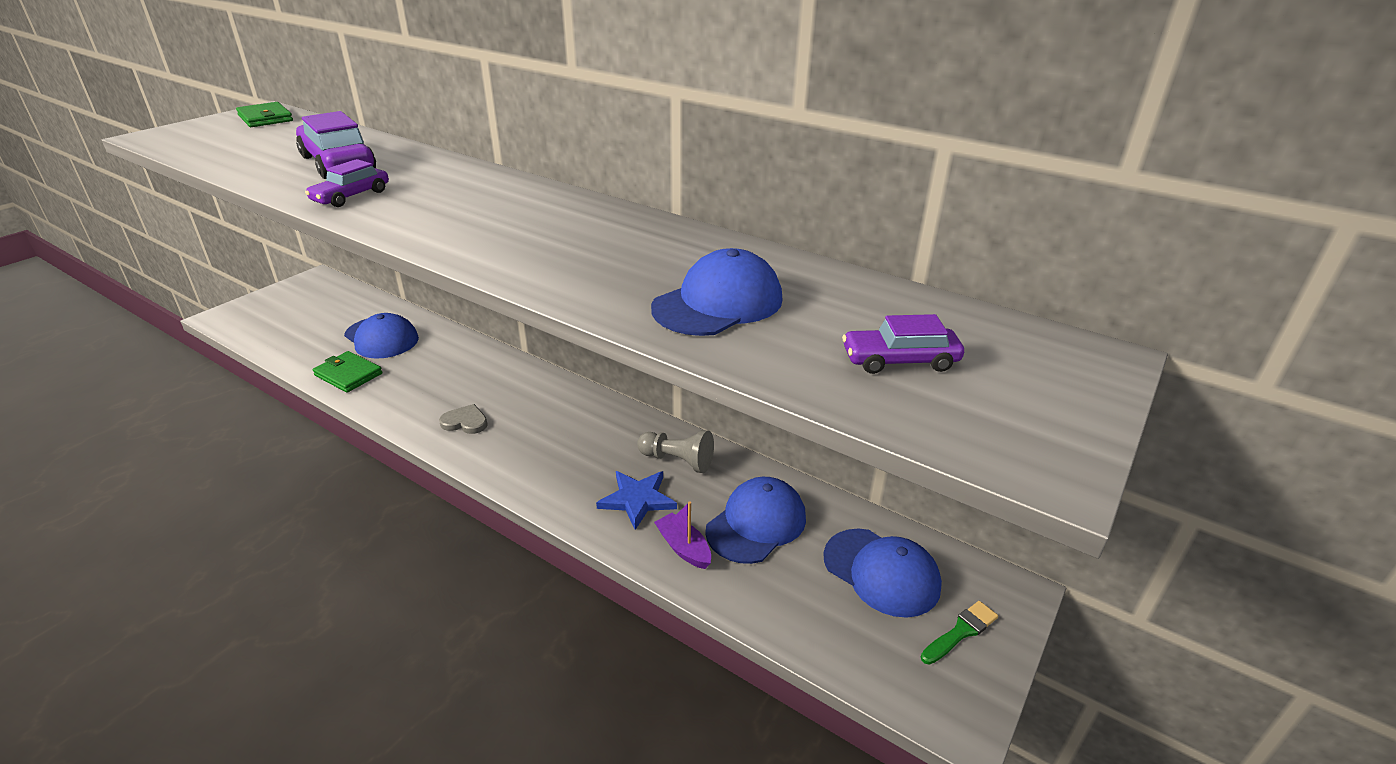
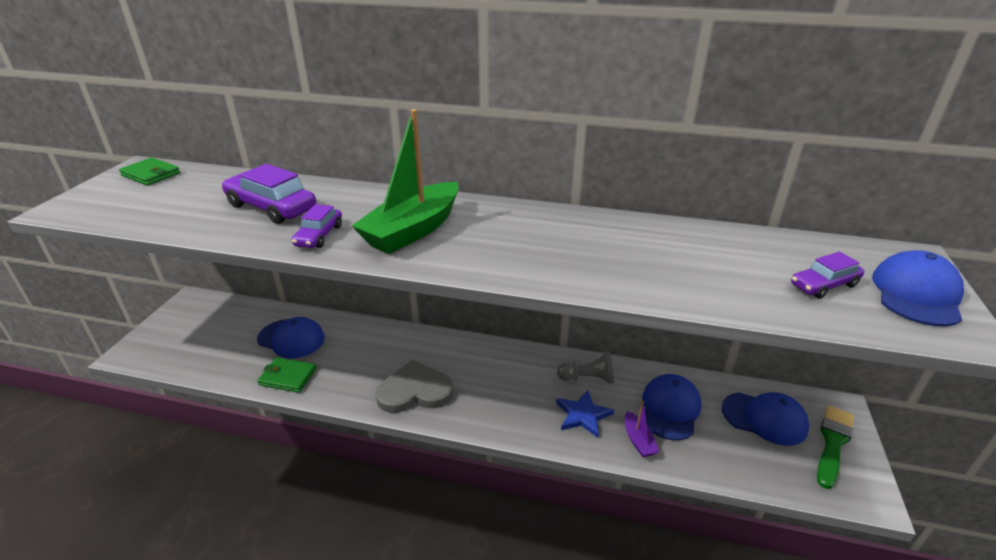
camera: 20 degrees left, 0 degrees up
(452, 208) = (413, 230): none -> green boat
(465, 422) = (415, 391): grey heart -> grey heart, size x1.99
(683, 548) = (638, 440): purple boat -> purple boat turned 135 degrees counterclockwise
(718, 303) = (680, 269): blue cap -> blue cap (916, 294)
(961, 632) = (833, 443): green brush -> green brush, size x1.64

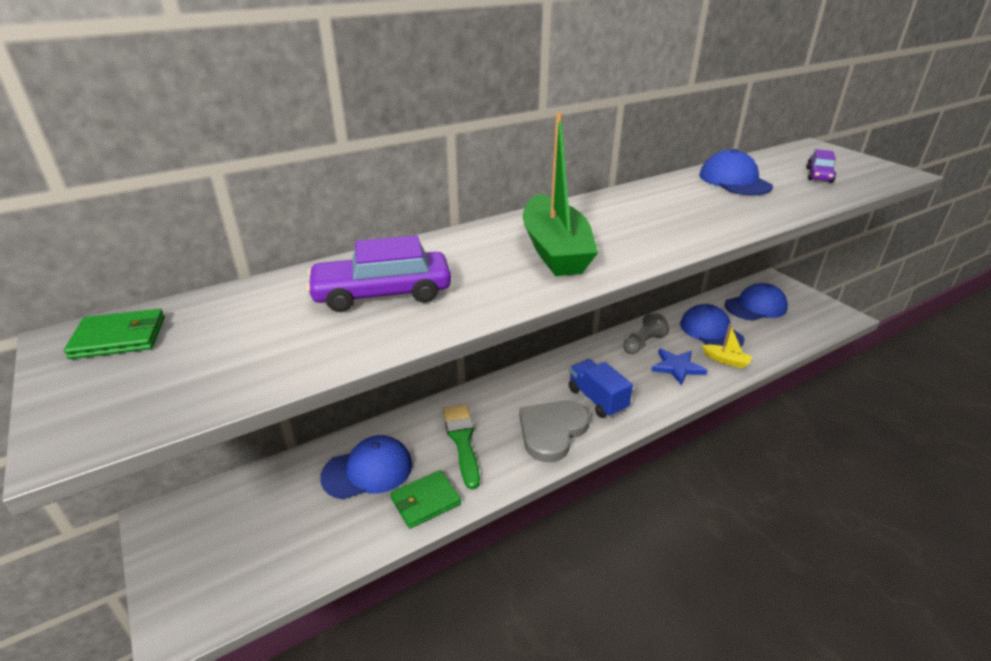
camera: 45 degrees left, 0 degrees up
(319, 235) = (492, 291): purple car -> none
(479, 393) = (597, 399): none -> blue truck
(638, 440) = (726, 360): purple boat -> yellow boat
(833, 443) = (797, 299): green brush -> green brush (462, 441)
(916, 294) = (852, 163): blue cap -> blue cap (734, 181)

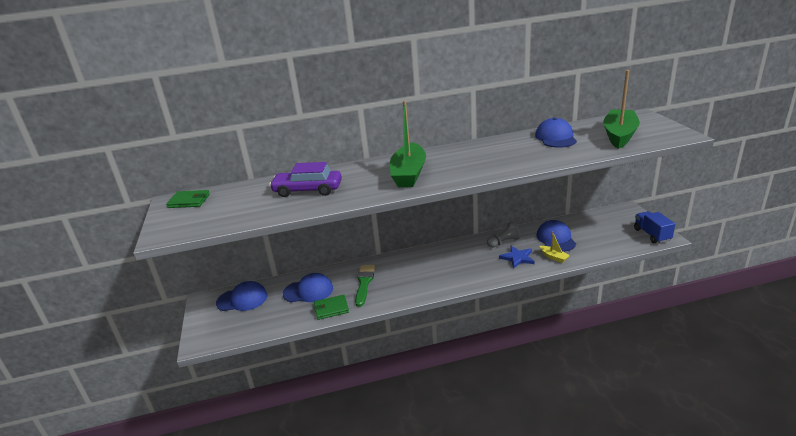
camera: 20 degrees right, 5 degrees down
(552, 431) = (417, 284): grey heart -> none
(597, 399) = (454, 270): blue truck -> blue truck (652, 235)
(755, 306) = (600, 226): blue cap -> blue cap (242, 299)
(819, 175) = (619, 135): purple car -> green boat

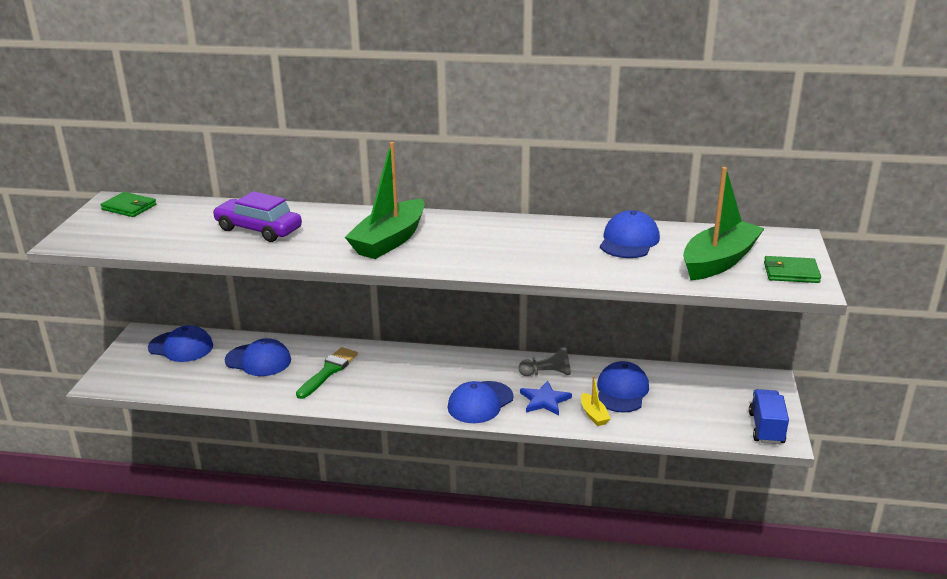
camera: 20 degrees right, 0 degrees up
(331, 309) = (266, 390): green wallet -> green wallet (791, 272)
(480, 271) = (480, 402): none -> blue cap

